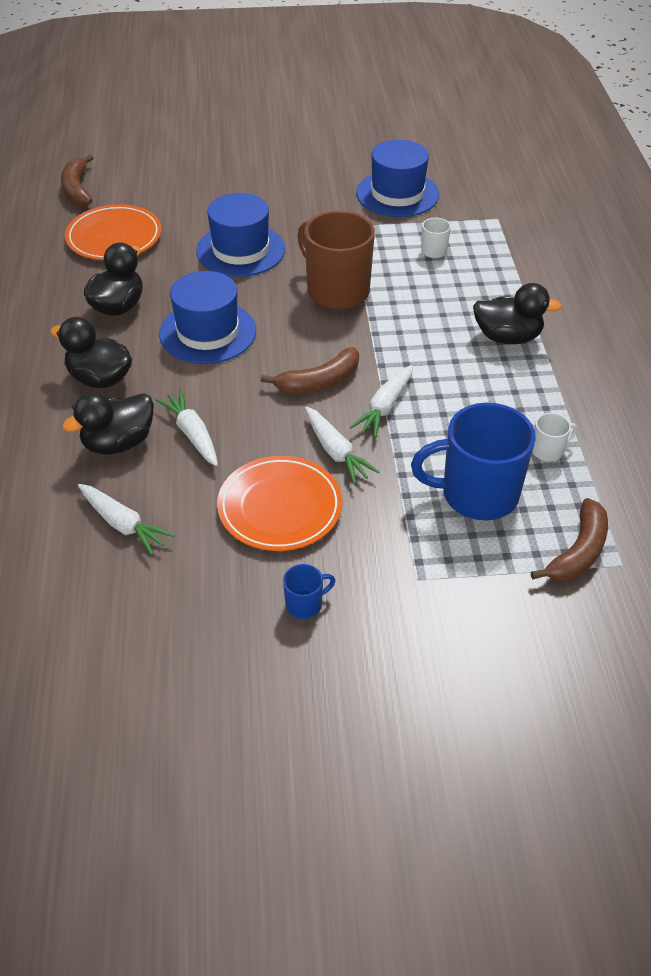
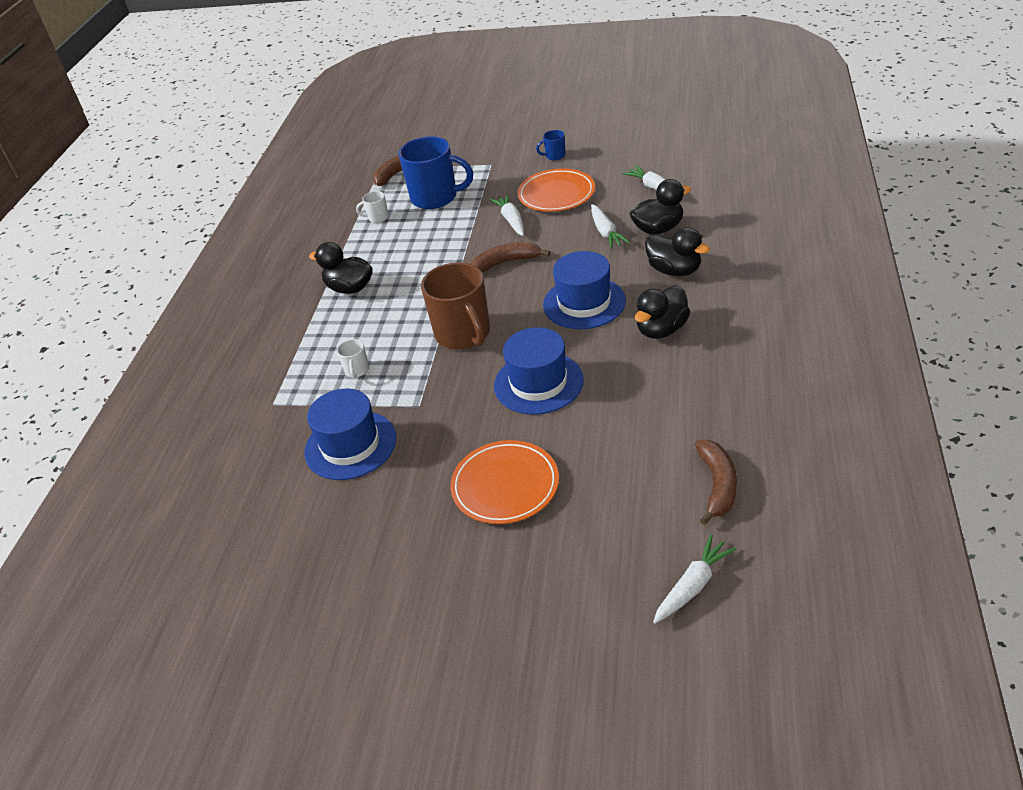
camera: 160 degrees left, 5 degrees down
(114, 237) = (668, 408): orange plate -> orange plate (505, 485)
(385, 407) = (467, 244): white carrot -> white carrot (692, 586)

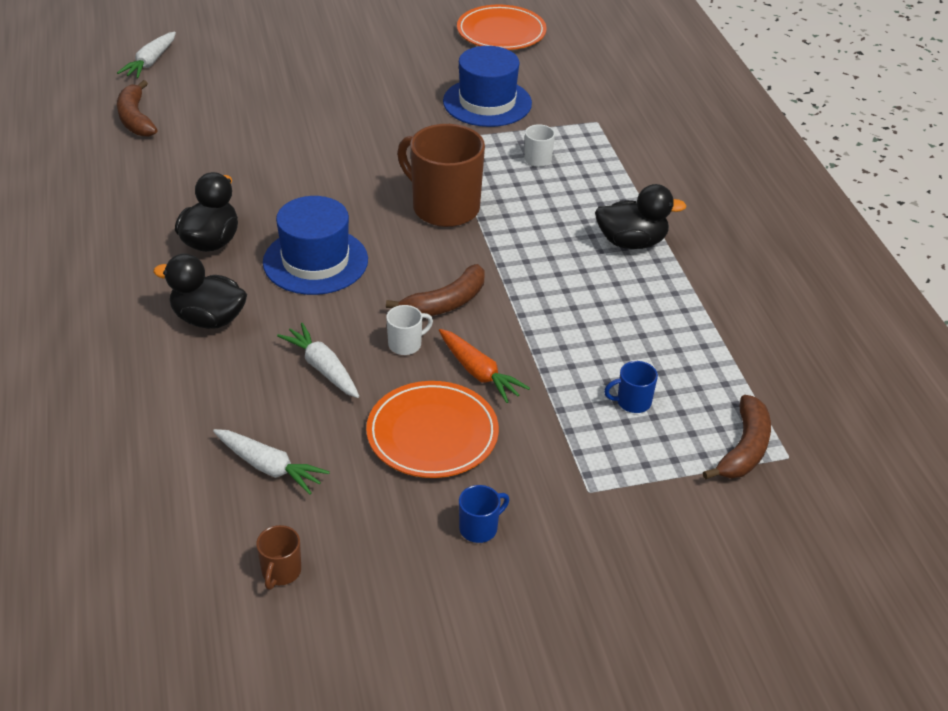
camera: 150 degrees right, 0 degrees up
(377, 217) = (695, 352): white mug -> white mug (406, 344)
(435, 198) = (632, 402): blue mug -> blue mug, size x0.44
(505, 485) = (324, 95): orange plate -> orange plate (501, 32)
(511, 220) = (478, 372): white carrot -> orange carrot
(538, 383) = (332, 172): blue hat -> none
(658, 229) = (244, 384): black duck -> none
(660, 149) = (281, 572): none -> brown mug

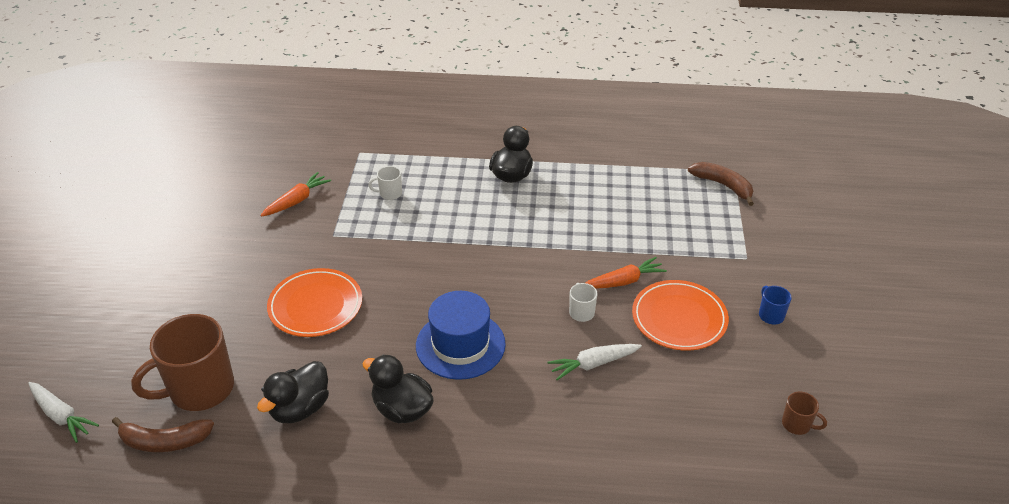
camera: 70 degrees left, 0 degrees up
(208, 319) = (509, 426): black duck -> black duck (300, 408)
(269, 467) = (693, 414): white carrot -> none
(444, 208) = (426, 256): brown mug -> brown mug (200, 389)
(445, 303) = (542, 281): brown banana -> none
(487, 102) = (296, 201): blue hat -> orange carrot
(501, 32) = (197, 168): orange plate -> orange plate (315, 306)
(632, 402) = (672, 218): blue mug -> none

